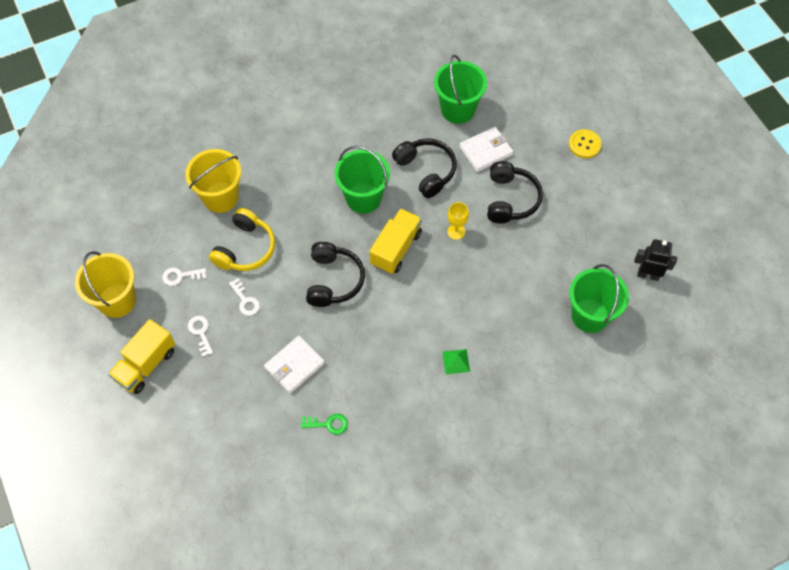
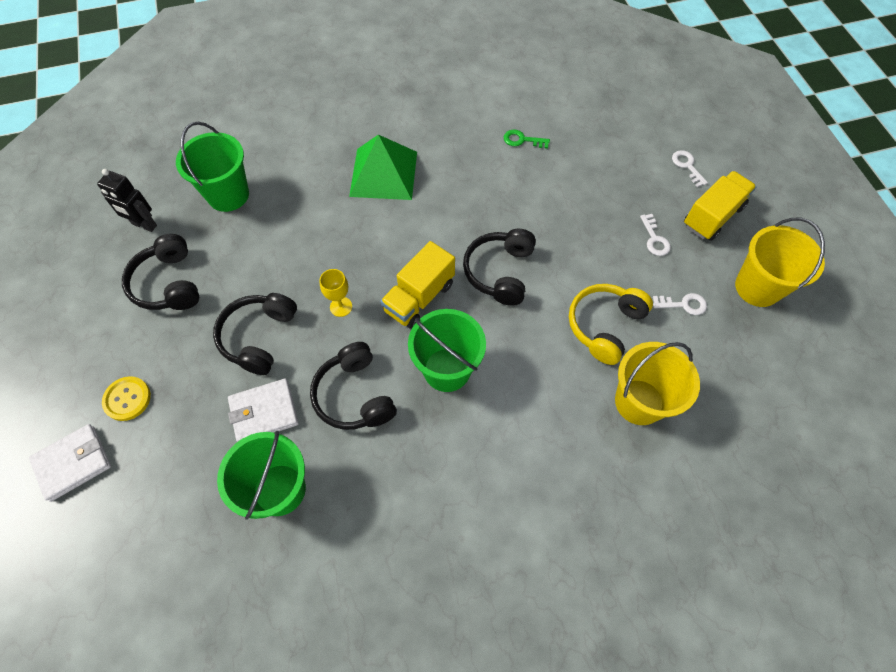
camera: 170 degrees left, 0 degrees up
(245, 300) = (604, 265): white key -> white key (687, 166)
(294, 365) = (552, 193): white wallet -> white wallet (73, 463)
(456, 361) = (383, 174): green pyramid -> green pyramid, size x2.40
(600, 228) = (168, 283): none -> black headphones

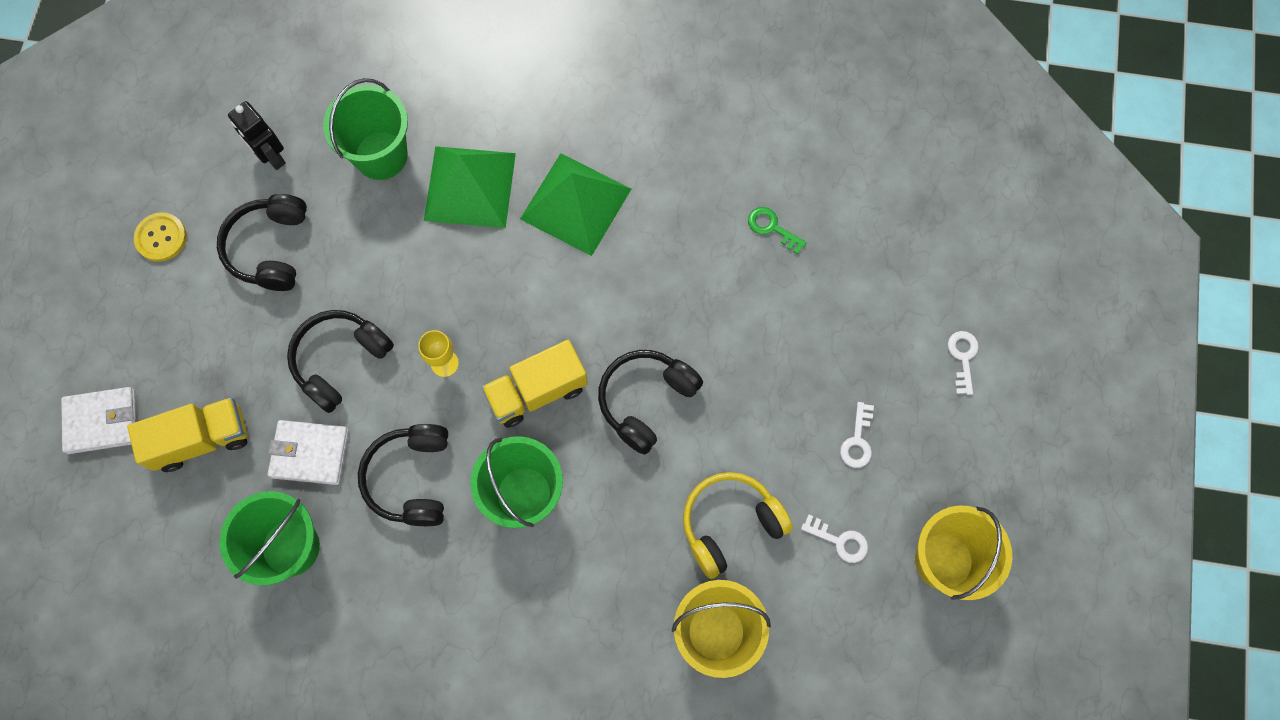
camera: 25 degrees right, 10 degrees up
(127, 399) = (178, 373): yellow button -> yellow button (161, 238)
(303, 190) = (470, 186): none -> green pyramid
(712, 216) = (950, 442): yellow truck -> yellow truck (201, 439)

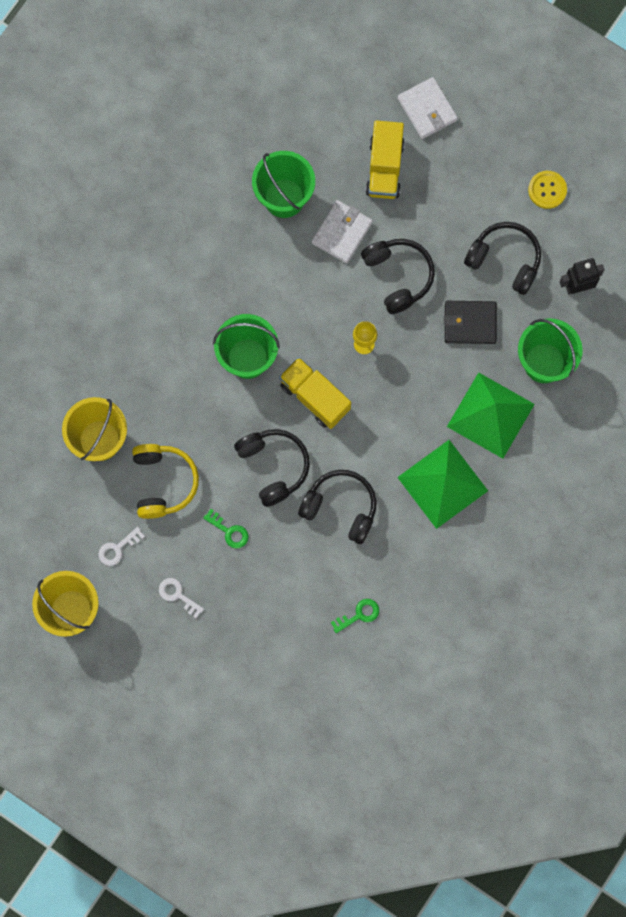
camera: 115 degrees right, 5 degrees up
(102, 421) = (427, 109): white wallet -> white wallet turned 45 degrees counterclockwise
(366, 254) = (470, 323): none -> black wallet
(411, 478) = (293, 291): black headphones -> black headphones (341, 507)
(537, 391) = (315, 397): yellow truck -> yellow truck turned 45 degrees counterclockwise
(750, 416) = (229, 531): none -> green key
(963, 358) = (199, 699): white key -> none

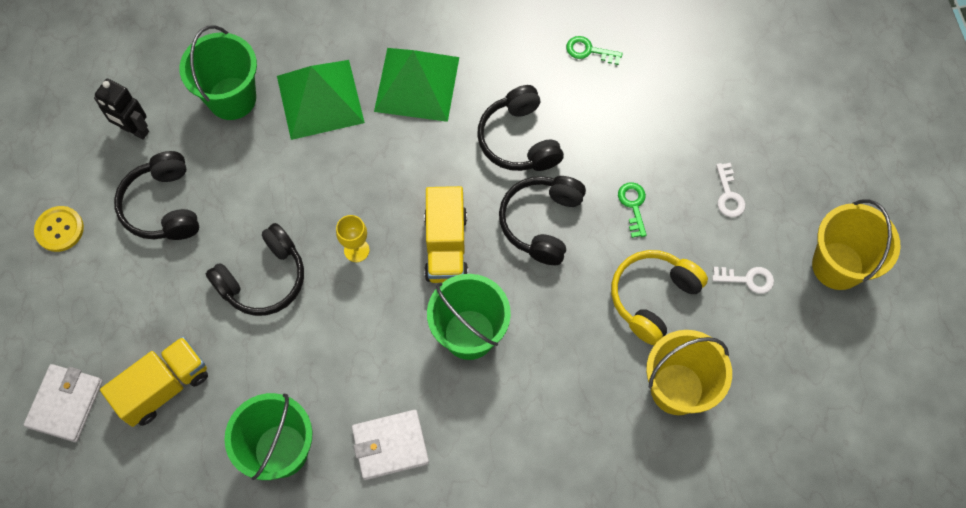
camera: 135 degrees left, 10 degrees down
(342, 233) = (267, 365): white wallet -> white wallet (390, 445)
(398, 276) = (263, 279): black headphones -> black headphones turned 150 degrees counterclockwise
(470, 323) = (251, 183): black wallet -> none

